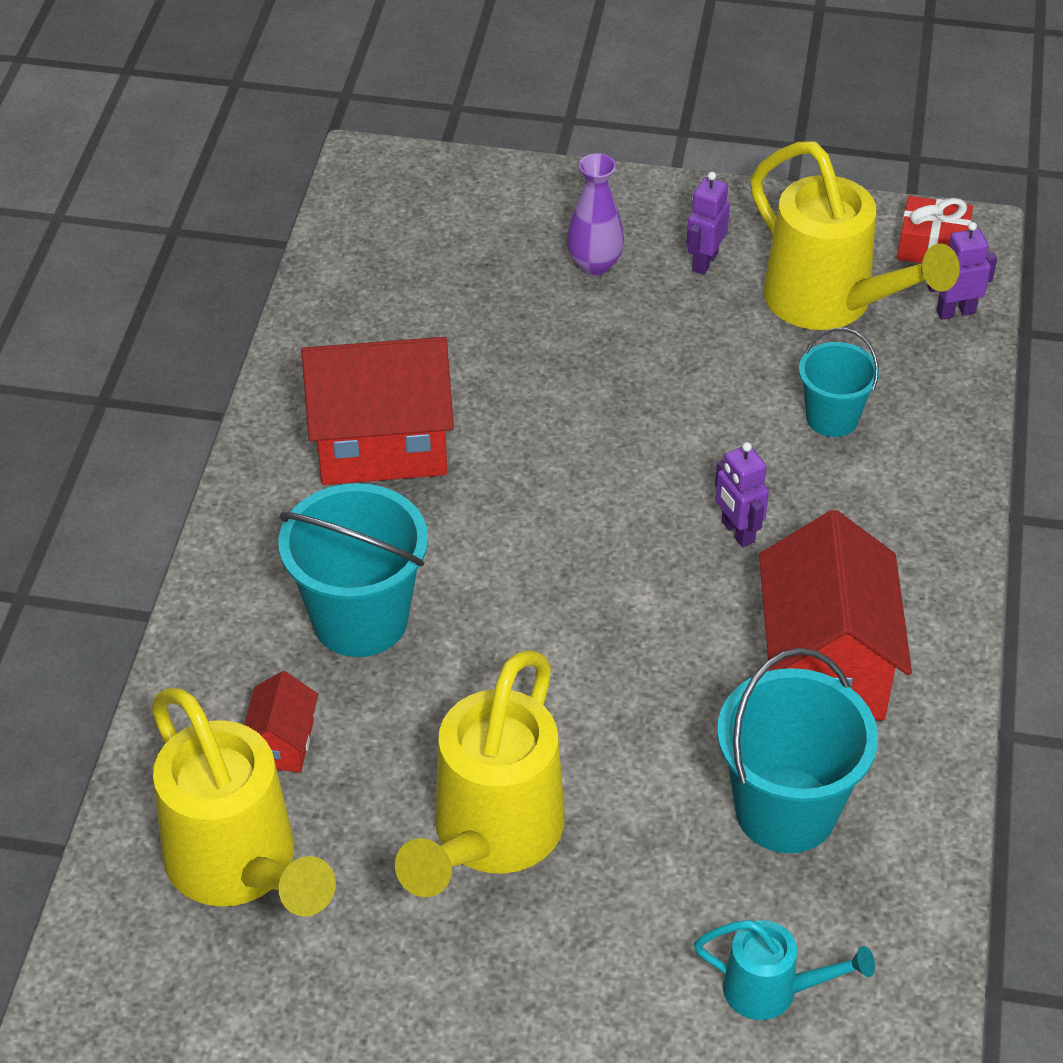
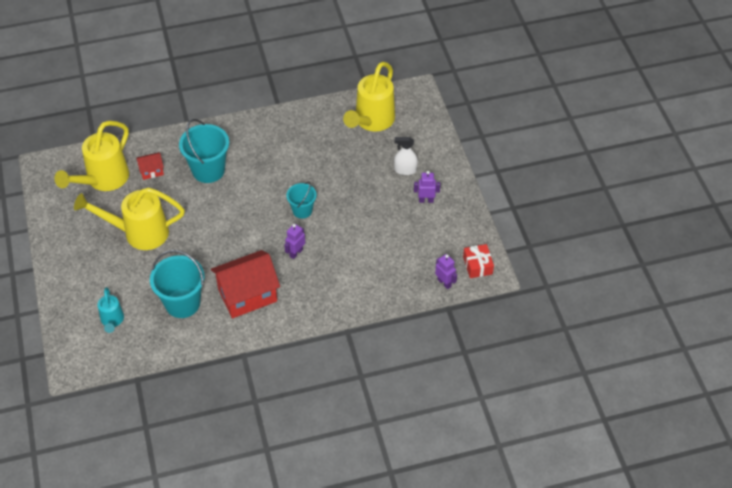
camera: 65 degrees right, 5 degrees up
(381, 445) = (285, 146): red house -> none
(594, 264) = (405, 170): purple vase -> white spray bottle
(830, 303) = (426, 244): yellow watering can -> yellow watering can (371, 121)
(832, 418) = (366, 262): turquoise bucket -> turquoise bucket (302, 210)

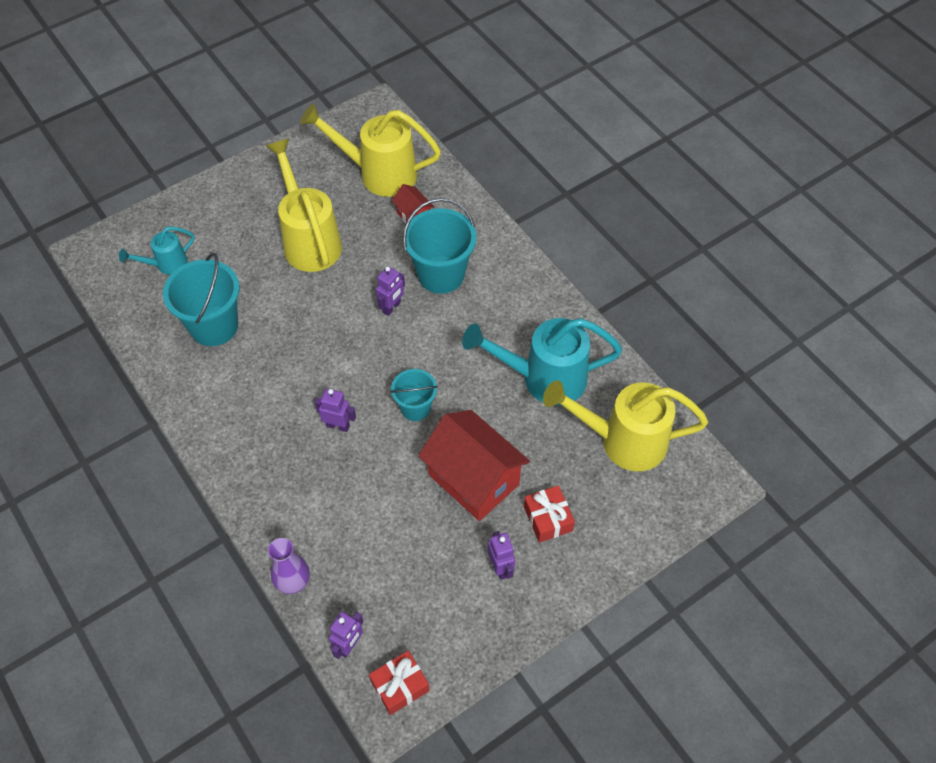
camera: 70 degrees right, 5 degrees up
(220, 202) = (391, 307): none -> purple robot
(247, 295) = (247, 393): red house -> red house (473, 479)
(312, 143) = (544, 378): none -> turquoise watering can
(393, 301) = (293, 582): none -> purple vase
(405, 170) = (548, 518): white spray bottle -> red gift

